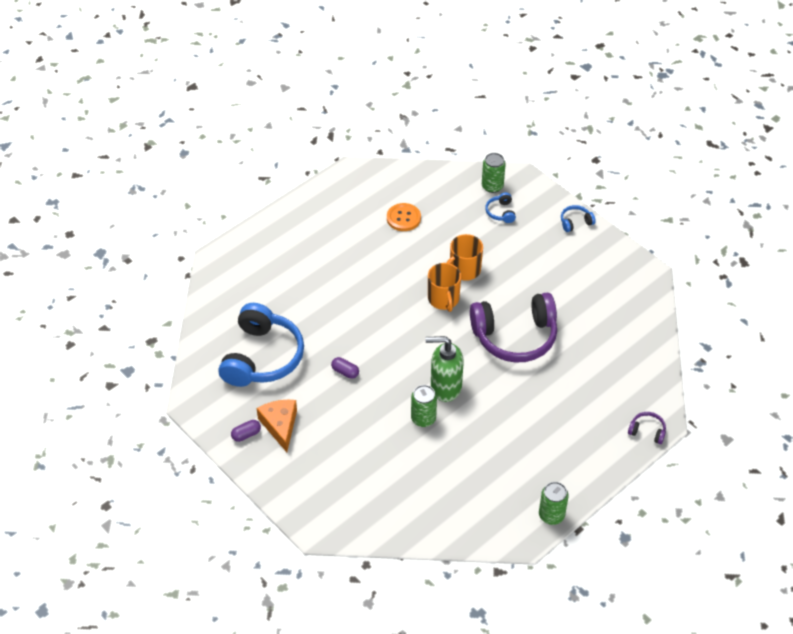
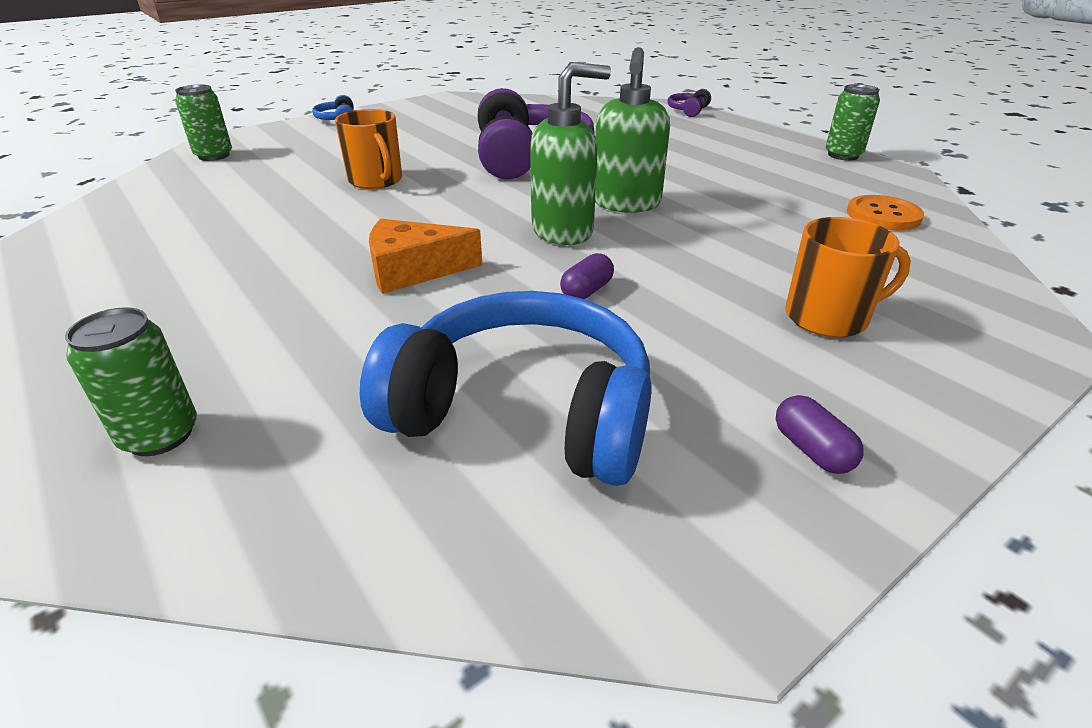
camera: 85 degrees left, 15 degrees down
(280, 425) = (760, 385): orange cheese -> orange cheese (413, 270)
(403, 218) = (207, 219): orange button -> orange button (883, 215)
(405, 360) = (563, 231): none -> green soap dispenser
(423, 418) = (697, 223): green can -> green can (160, 435)
(443, 299) = (431, 197): orange mug -> orange mug (828, 317)
(500, 212) = (275, 153): blue headphones -> none

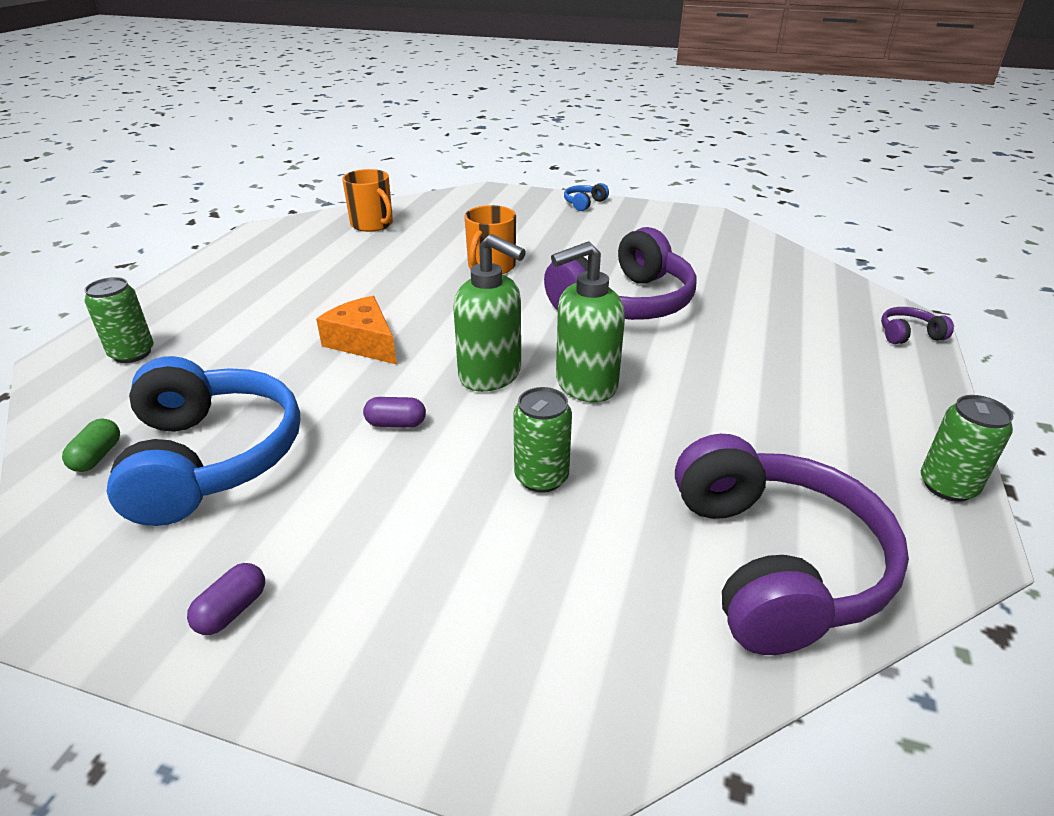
camera: 55 degrees right, 0 degrees up
(214, 156) = (460, 202): green can -> green can (541, 477)
(409, 512) = (97, 456): none -> green capsule
(828, 317) = (462, 572): orange mug -> orange mug (373, 224)
(883, 215) = (775, 563): orange button -> purple headphones

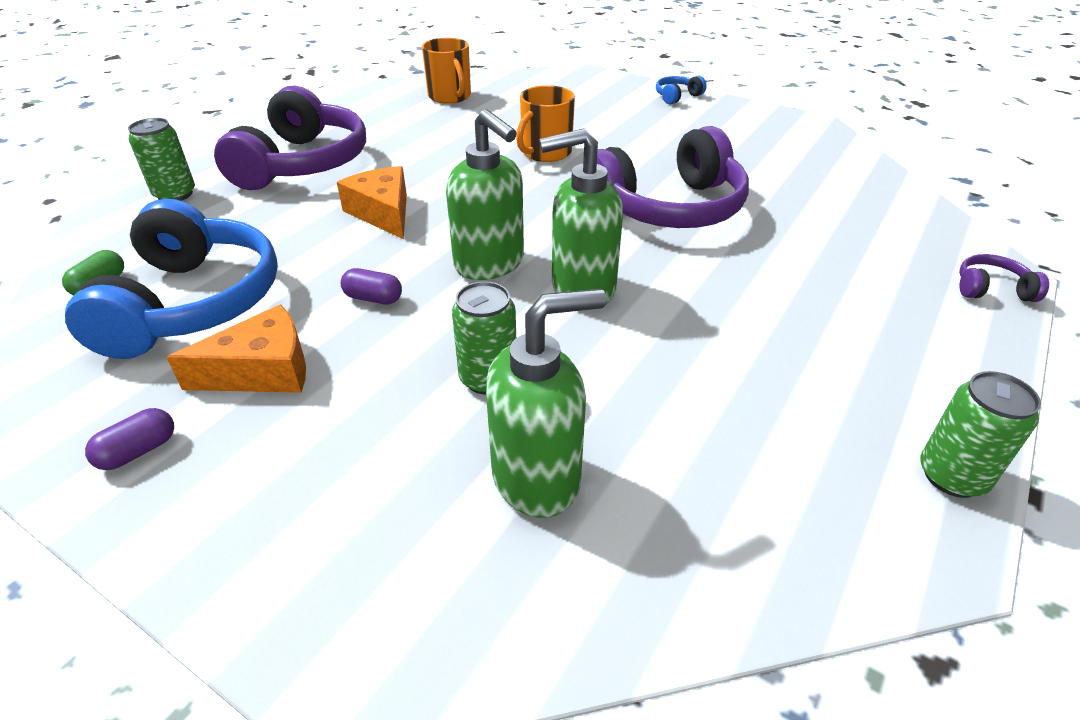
camera: 15 degrees right, 5 degrees up
(321, 509) = (263, 370): none -> orange cheese
(628, 555) = (537, 478): none -> green soap dispenser
(775, 563) = (695, 521): purple headphones -> purple headphones (303, 163)

